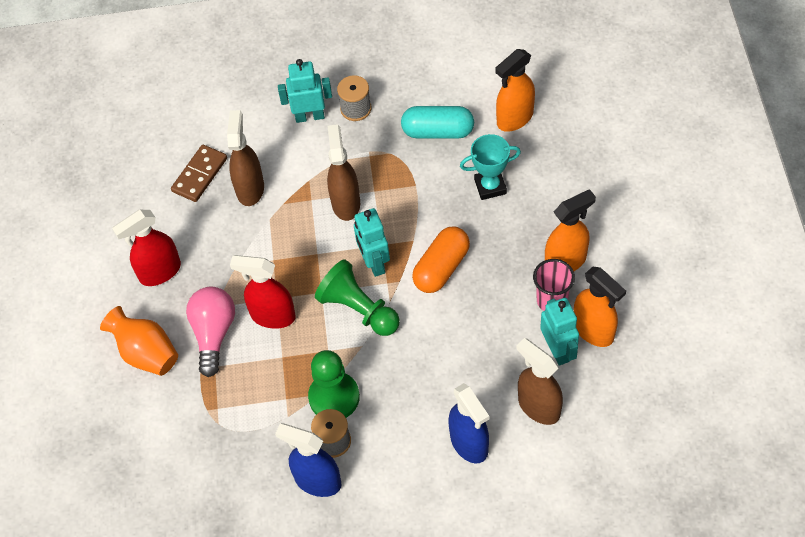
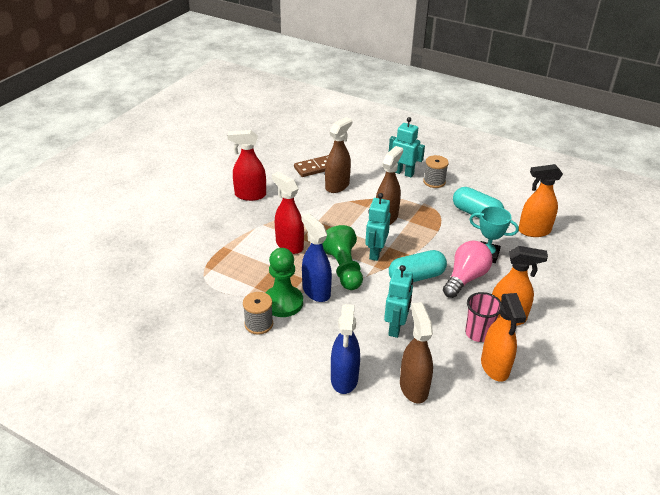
camera: 30 degrees right, 20 degrees down
(146, 353) = (203, 224): orange vase -> none
(214, 333) = (248, 235): pink light bulb -> pink light bulb (465, 278)
(317, 481) = (227, 338): blue spray bottle -> blue spray bottle (316, 291)
(441, 268) = (416, 277): orange capsule -> turquoise capsule
(558, 350) = (457, 363): turquoise robot -> turquoise robot (396, 327)

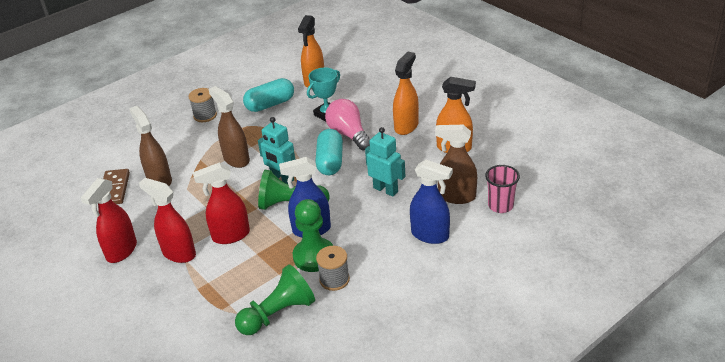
camera: 65 degrees left, 0 degrees up
(208, 300) = (278, 314): none -> green pawn
(258, 224) = (178, 253): none -> red spray bottle
(403, 173) = (175, 131): turquoise robot -> none
(478, 333) = (415, 146): pink cup -> pink cup (500, 206)

